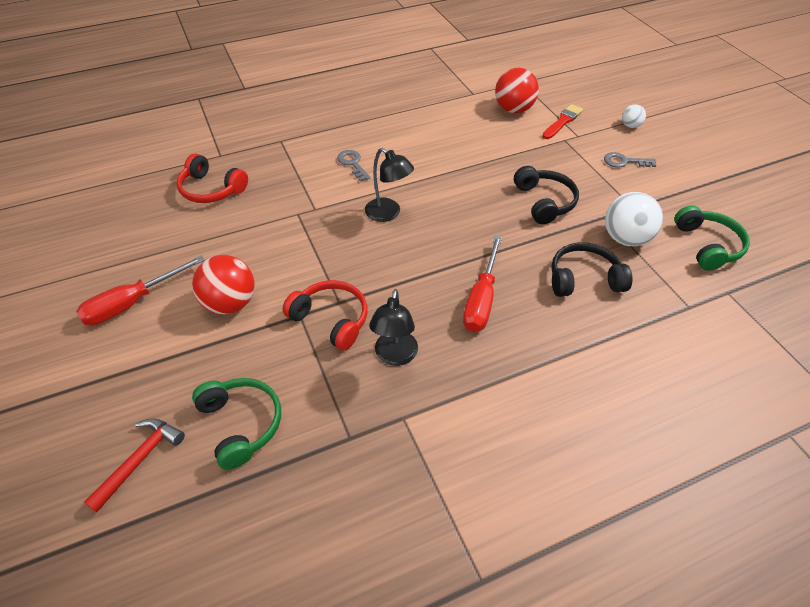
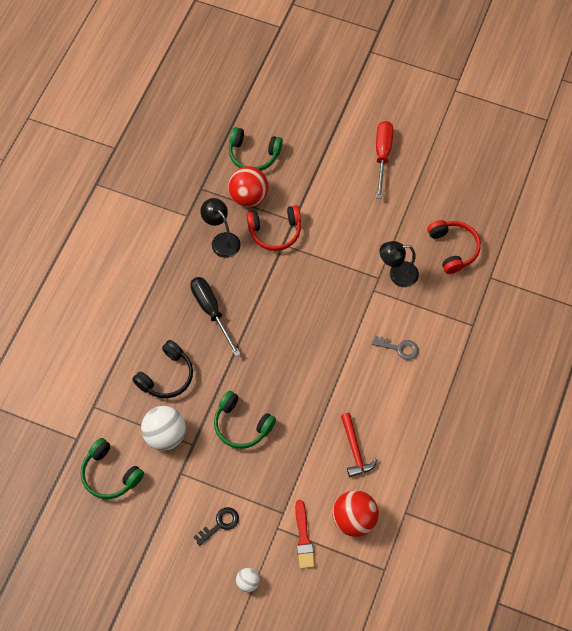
camera: 135 degrees right, 15 degrees up
(140, 459) = (275, 110): red hammer -> red hammer (355, 450)
(211, 189) = (453, 249): red headphones -> red headphones turned 90 degrees clockwise
(230, 303) = (336, 196): red ball -> red ball (248, 196)
(388, 213) = (326, 326): black lamp -> black lamp (397, 275)
(481, 299) = (211, 311): red screwdriver -> black screwdriver
(544, 202) = (241, 425): black headphones -> green headphones
(624, 162) = (220, 524): grey key -> black key

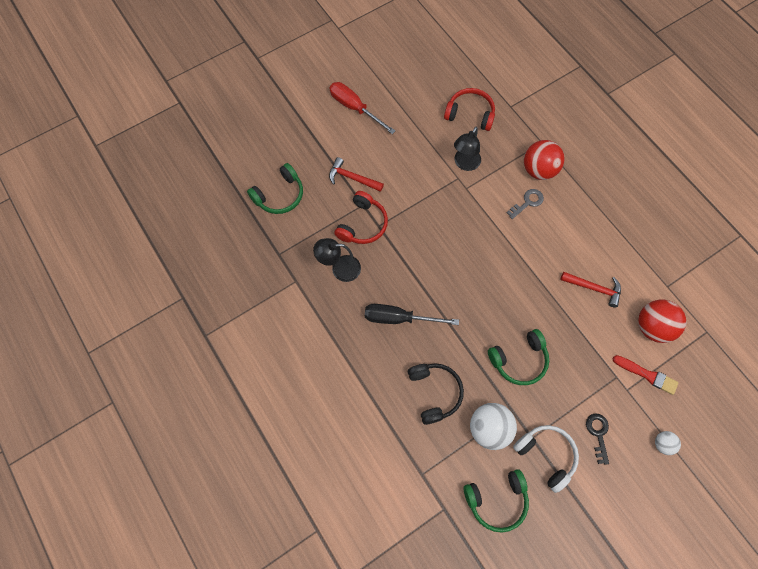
camera: 55 degrees left, 5 degrees up
(173, 492) = (546, 455): none -> white headphones
(248, 196) = (315, 223): red ball -> red ball (538, 170)
(312, 197) = (352, 178): none -> red hammer

